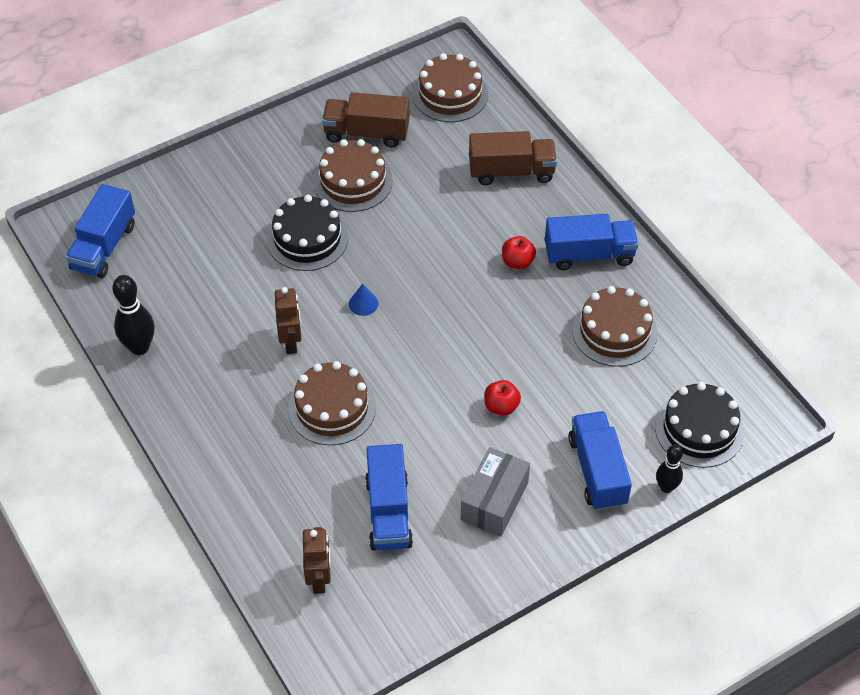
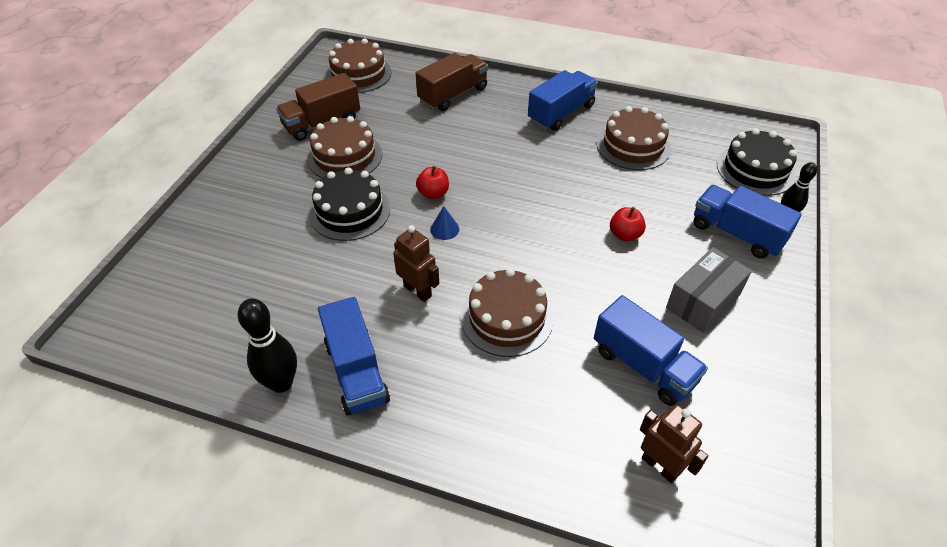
camera: 40 degrees left, 5 degrees down
(104, 247) = (162, 321): blue truck -> blue truck (356, 372)
(494, 501) = (703, 301): grey box -> grey box turned 60 degrees clockwise
(517, 262) = (521, 142): red apple -> red apple (433, 193)

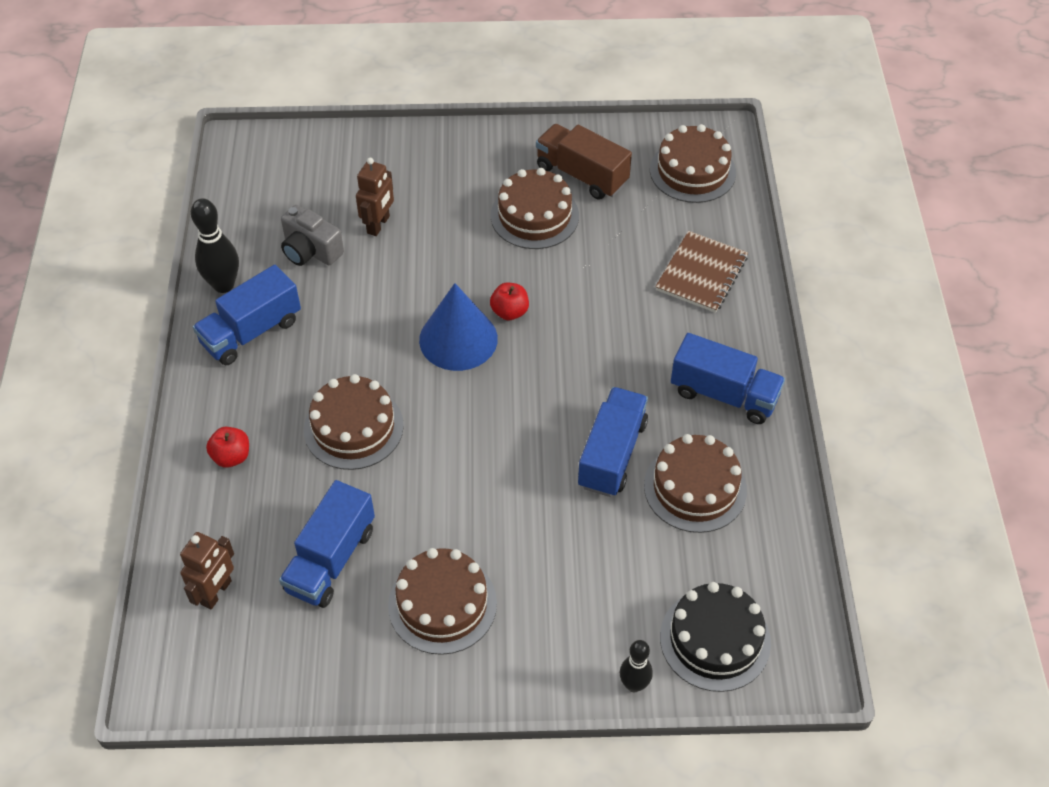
camera: 70 degrees right, 5 degrees up
(284, 303) = (310, 251): none -> grey camera
(349, 211) = (451, 252): black cake -> none
(418, 291) = (362, 344): brown robot -> brown robot (378, 225)
(444, 229) = (458, 339): blue cone -> blue cone, size x2.34
(453, 95) = (701, 273): brown truck -> brown notebook
(625, 235) = (520, 508): red apple -> red apple (231, 457)
(703, 301) = (442, 604): grey box -> brown cake
(736, 234) = (571, 628): blue truck -> blue truck (612, 454)

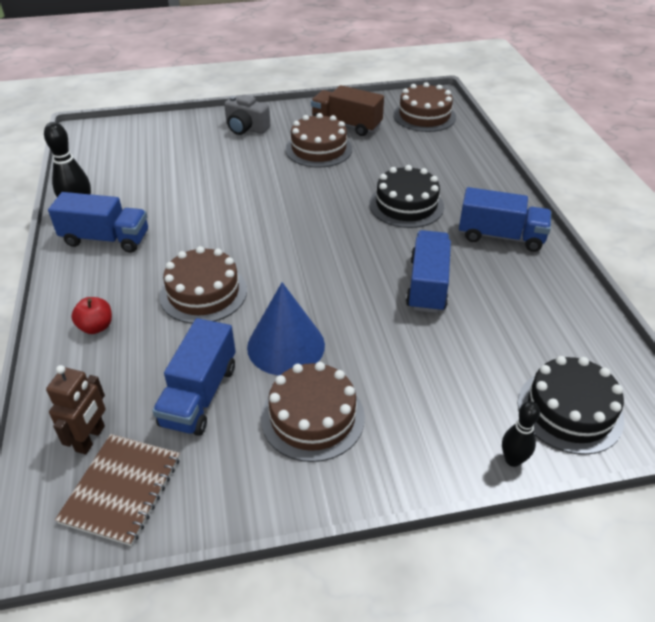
camera: 10 degrees left, 10 degrees down
(251, 332) = (106, 239): blue truck -> blue truck turned 120 degrees counterclockwise
(310, 251) = (149, 185): grey camera -> grey camera (246, 128)
(378, 225) = (201, 165): brown robot -> none
(458, 339) = (279, 225): blue cone -> blue cone (286, 346)
(509, 312) = (316, 204): red apple -> none
(622, 328) = (406, 205): none -> black cake
(695, 488) = (504, 299): brown cake -> none
(701, 273) = (453, 168): brown notebook -> brown notebook (121, 489)

